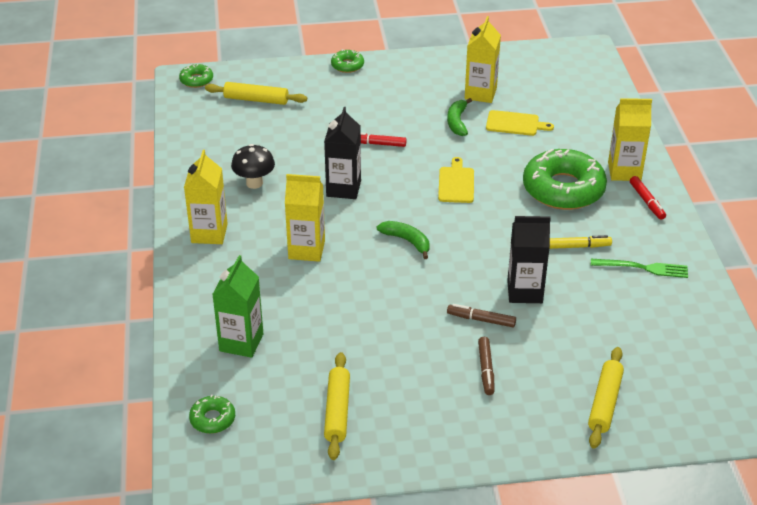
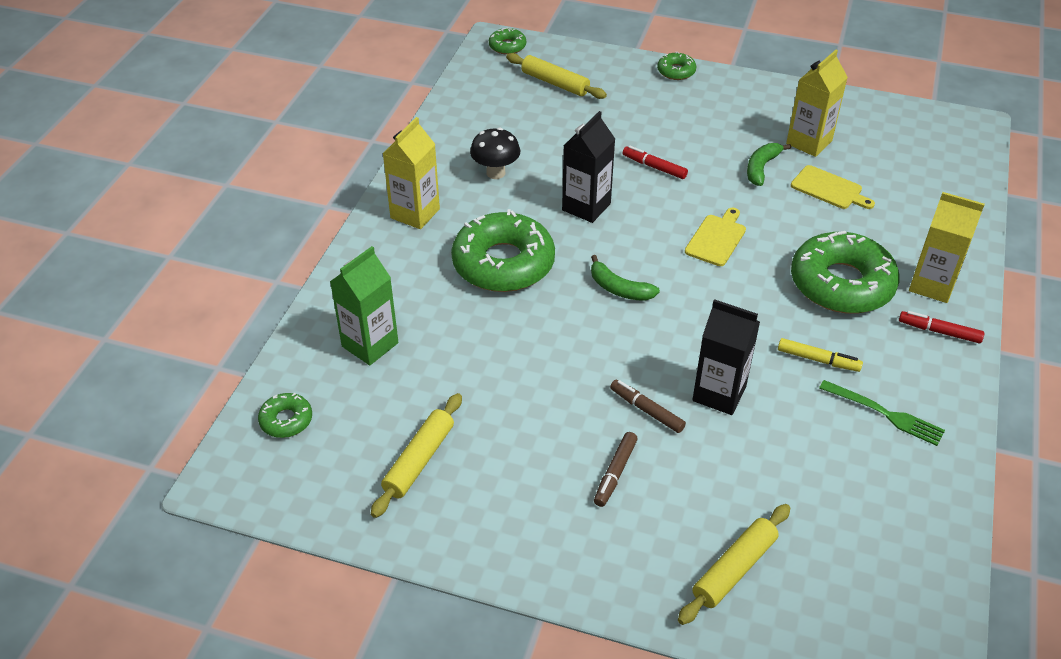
camera: 25 degrees right, 5 degrees up
(306, 250) = (503, 263): yellow carton -> green donut
(407, 241) = (619, 288): green banana -> green banana turned 150 degrees clockwise
(647, 202) = (939, 331): red marker -> red marker turned 105 degrees clockwise

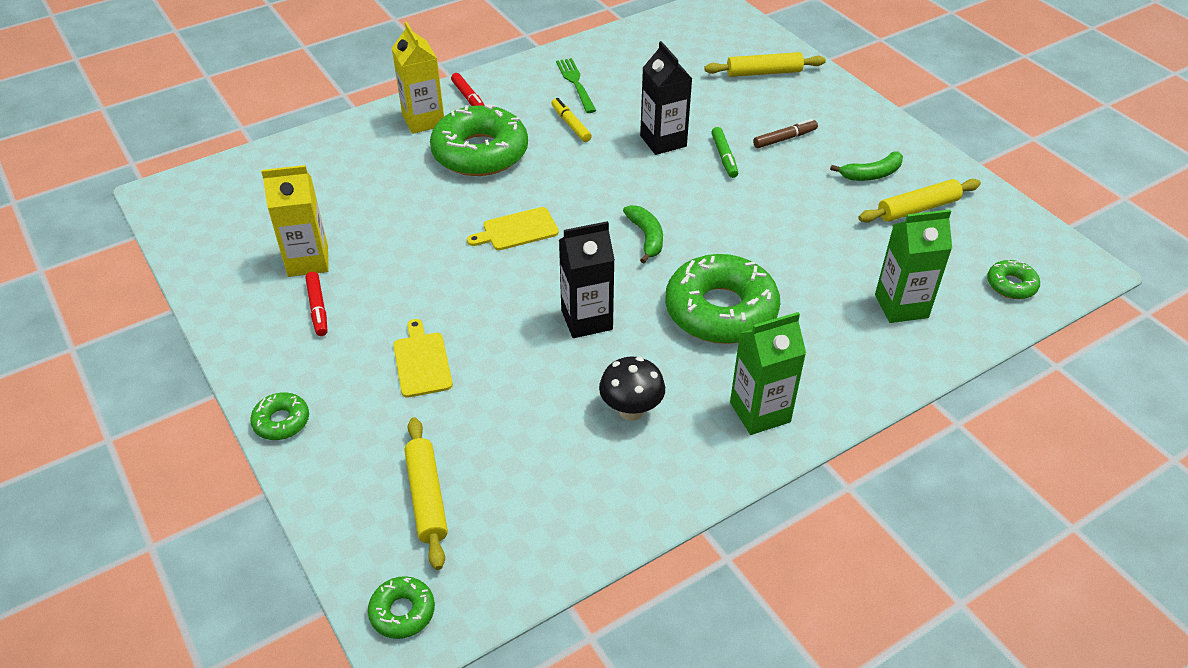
camera: 140 degrees left, 0 degrees up
(415, 213) = (760, 412): yellow carton -> green carton
(646, 410) = (724, 157): brown marker -> green marker
(654, 167) = (473, 321): red marker -> red marker (318, 308)
(761, 168) = (386, 264): green banana -> green banana (871, 174)
(829, 189) = (367, 215): yellow cutting board -> yellow cutting board (422, 362)

